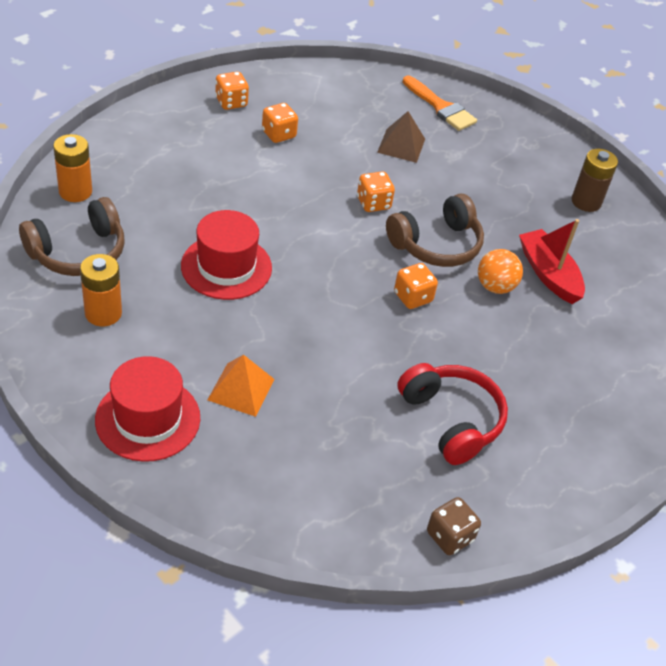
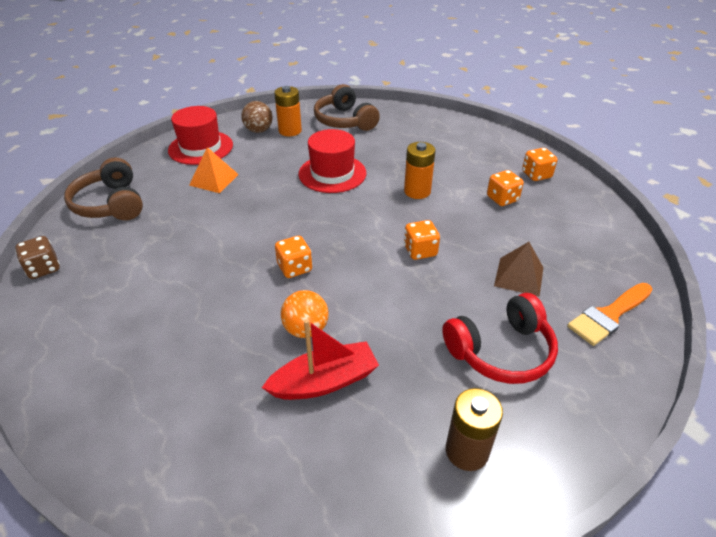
camera: 100 degrees right, 5 degrees down
(75, 191) = (403, 117): orange battery -> orange battery (417, 191)
(98, 351) = (258, 130): none -> brown ball
(436, 244) = (366, 290): brown headphones -> brown headphones (111, 204)
(451, 420) = (150, 280): red headphones -> red headphones (501, 351)

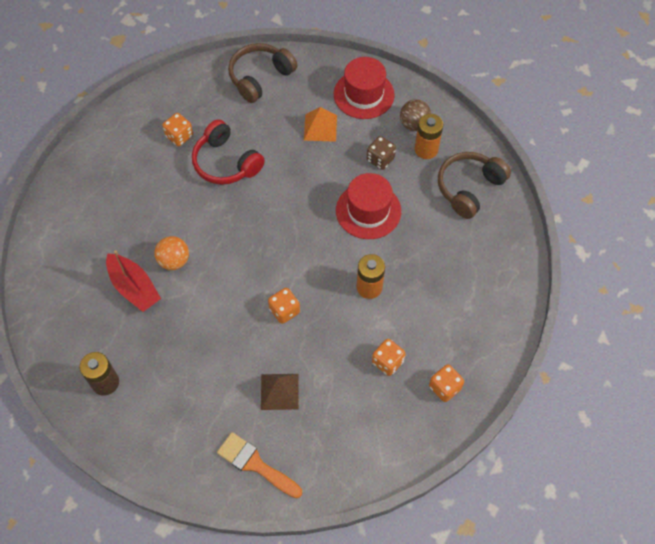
camera: 70 degrees right, 20 degrees up
(44, 268) = (178, 82): brown dice -> brown dice (380, 159)
(294, 268) = (232, 230): orange dice -> orange dice (179, 136)
(501, 351) = (193, 390): red headphones -> red headphones (226, 163)

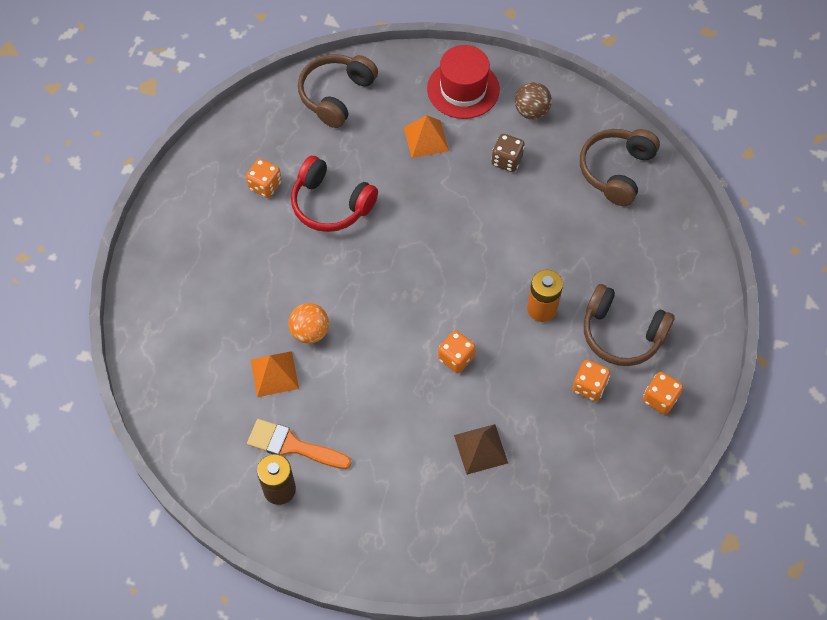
camera: 15 degrees left, 0 degrees up
(134, 287) = (274, 374): red boat -> orange pyramid
(255, 464) = (481, 535): orange brush -> orange brush (292, 445)
(368, 211) = (512, 222): red hat -> none
(426, 149) = (554, 137): orange battery -> none
(429, 324) = (621, 334): none -> brown headphones

